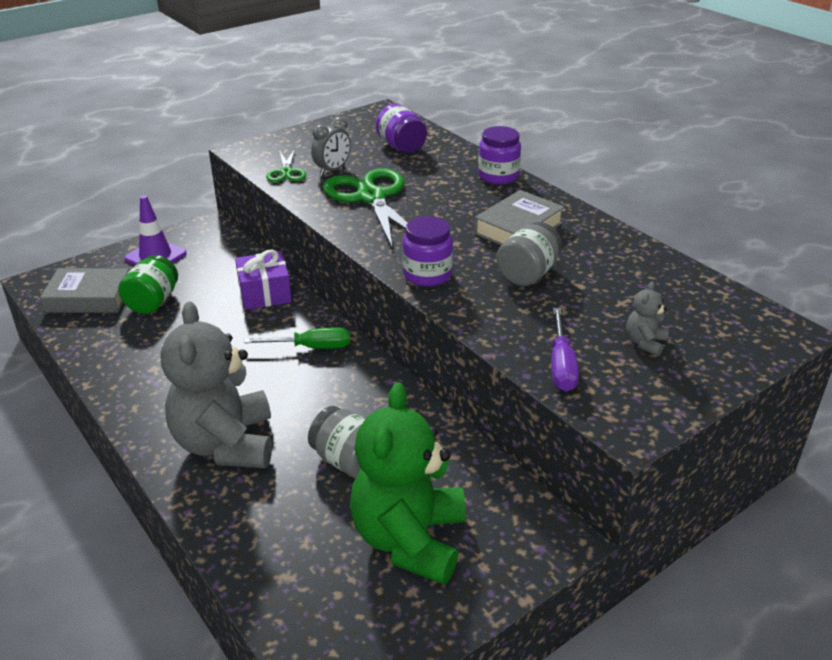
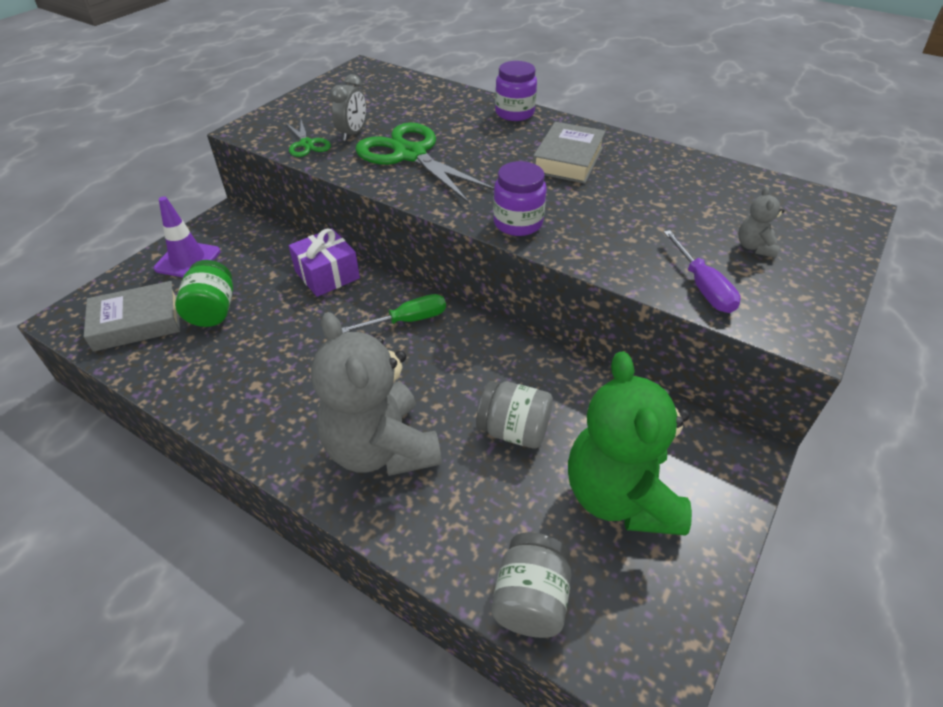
camera: 20 degrees left, 10 degrees up
(401, 146) = (405, 99): purple jar -> none
(527, 274) = (608, 202): grey jar -> grey jar (530, 599)

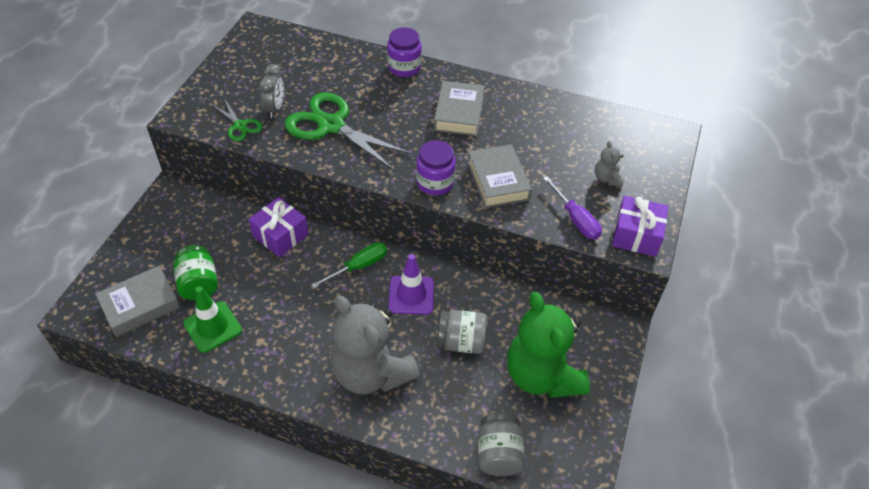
camera: 15 degrees left, 5 degrees up
(188, 260) = (156, 240): purple traffic cone -> purple traffic cone (411, 295)
(206, 359) = (212, 327): none -> green traffic cone
(601, 231) = (498, 181): none -> grey book
(792, 318) = (636, 235): none -> purple gift

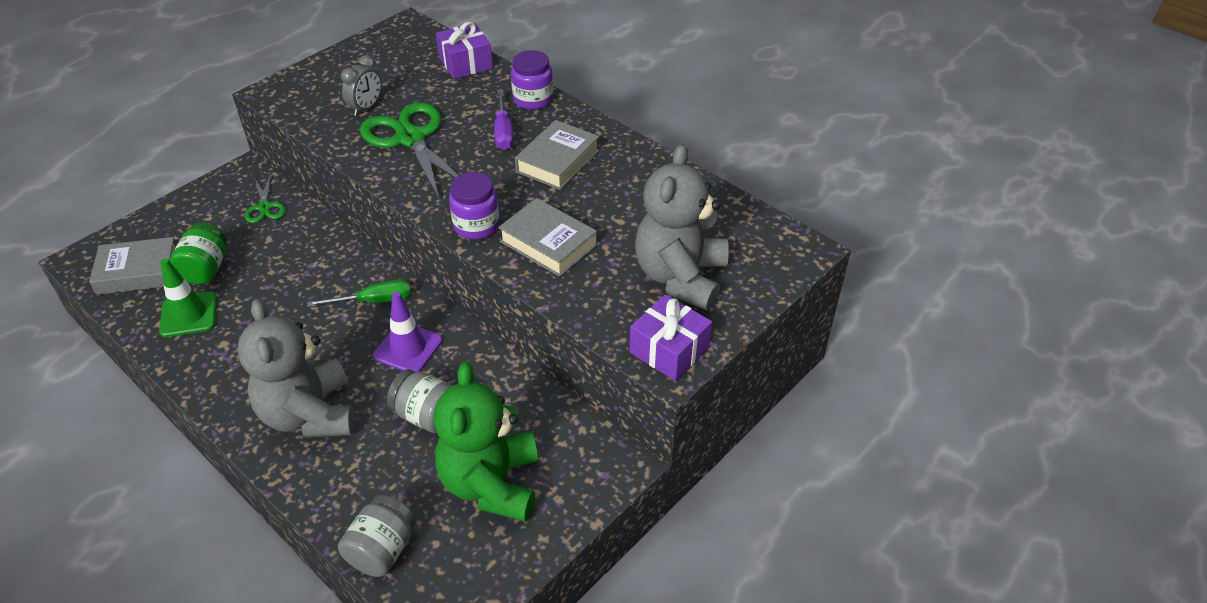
camera: 25 degrees right, 5 degrees down
(240, 126) = (319, 116): green scissors -> green scissors (265, 207)
(280, 235) = (317, 245): purple gift -> purple gift (465, 63)
(498, 181) = (548, 243): grey book -> grey book turned 60 degrees counterclockwise
(575, 219) = (608, 310): purple screwdriver -> purple screwdriver (503, 132)
(607, 178) = (680, 277): grey teddy bear -> grey teddy bear, size x2.46

